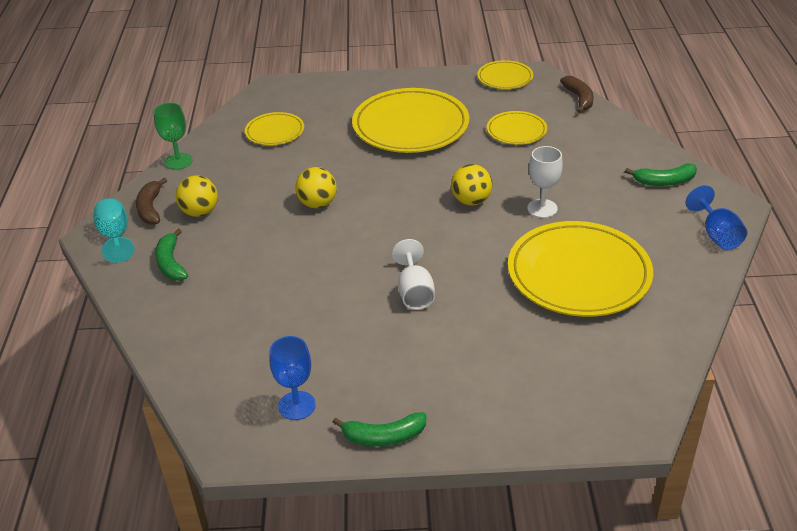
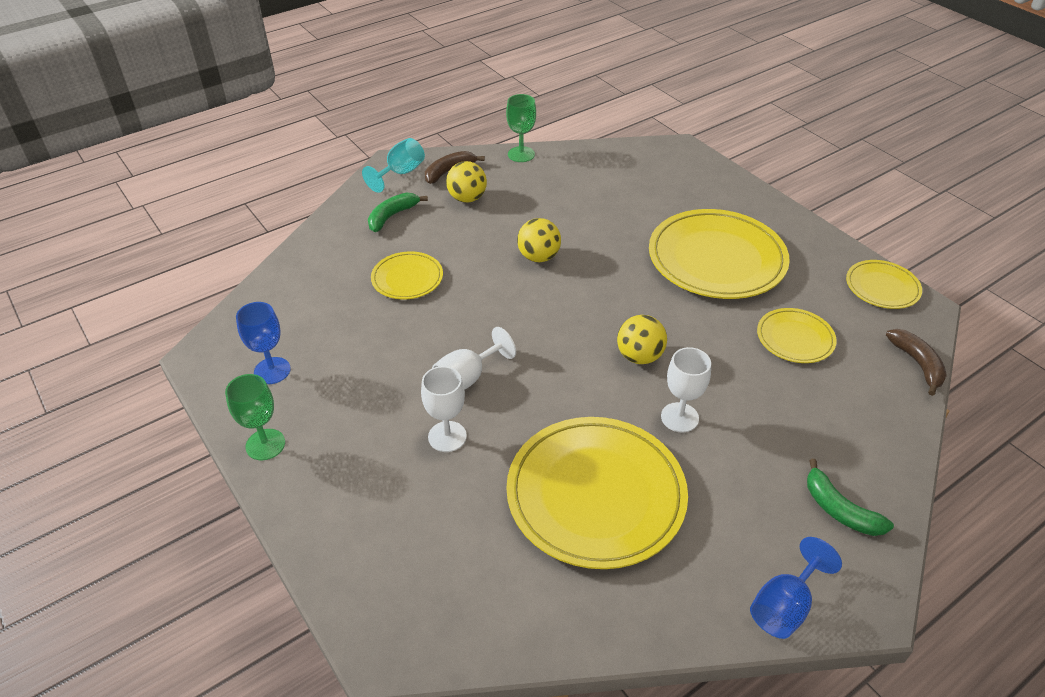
camera: 55 degrees right, 5 degrees up
(275, 132) = (615, 183): yellow plate -> yellow plate (407, 278)
(383, 436) = (265, 444): green banana -> green goblet
(466, 325) = (447, 436): none -> white goblet
(579, 99) = (917, 364): brown banana -> brown banana turned 60 degrees counterclockwise

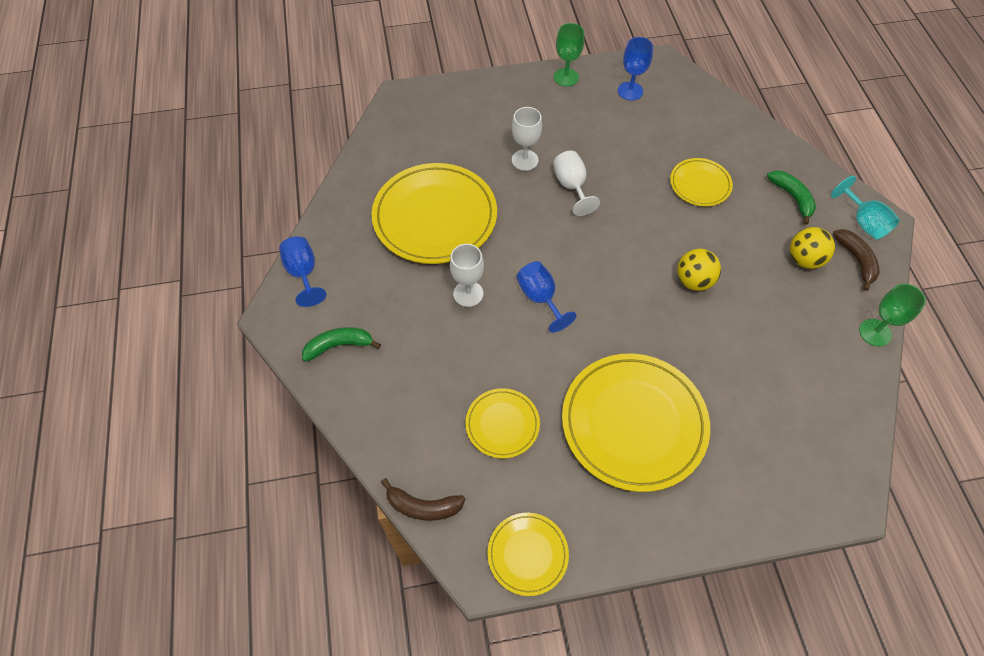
camera: 115 degrees right, 15 degrees up
(639, 356) = (540, 298): yellow ball -> blue goblet

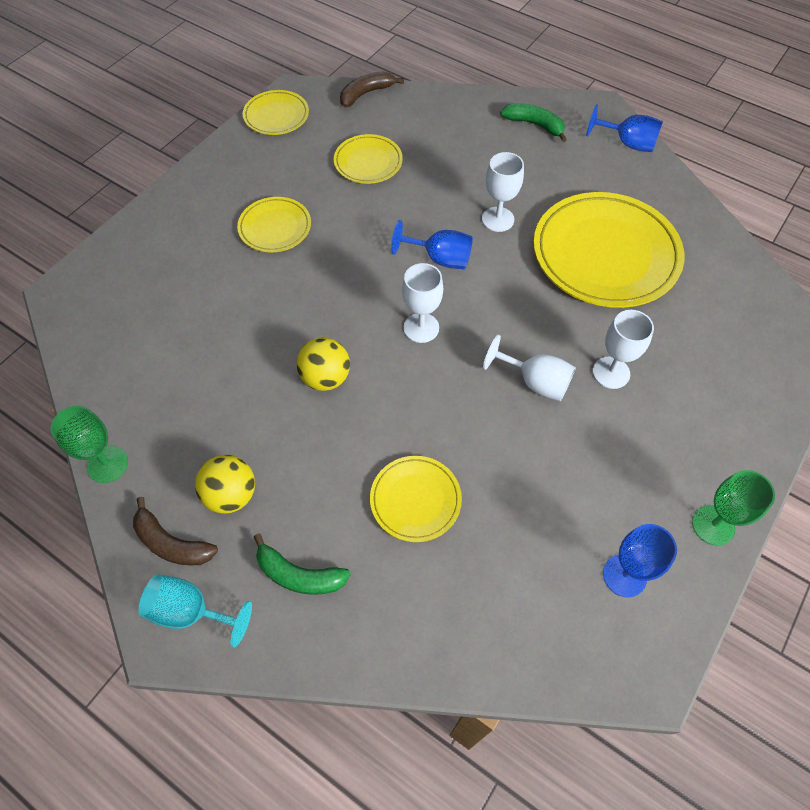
camera: 135 degrees right, 0 degrees up
(339, 345) = (534, 125): green banana -> green banana turned 90 degrees counterclockwise
(603, 264) = (421, 328): none -> white goblet
(633, 423) = (275, 227): yellow plate -> yellow plate, size x0.51

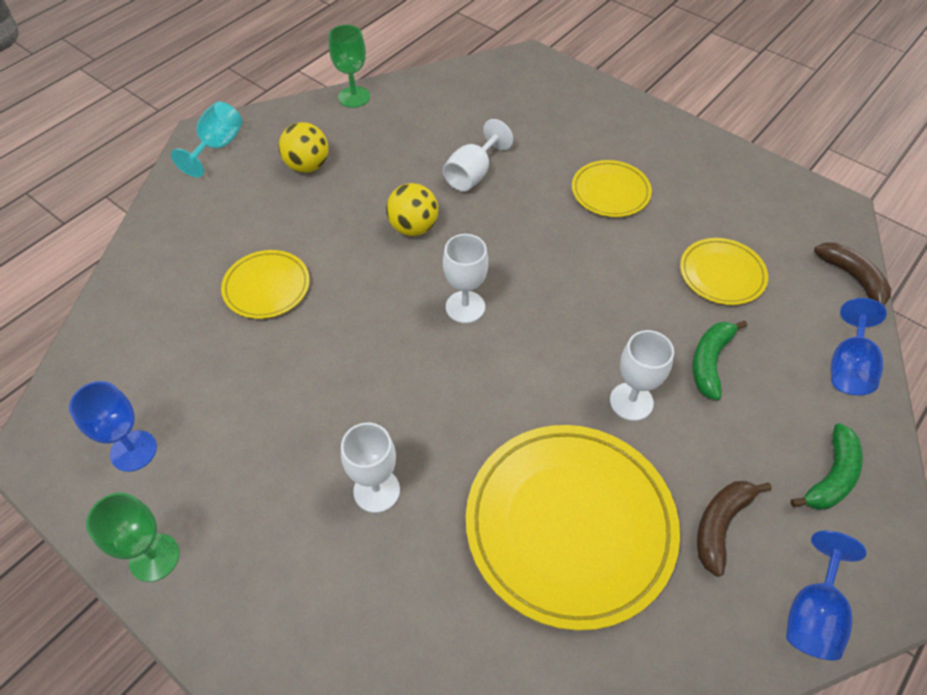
camera: 95 degrees right, 5 degrees down
(172, 543) = (276, 134): brown banana -> brown banana (720, 525)
(276, 116) = (790, 193): yellow plate -> none
(299, 575) = (224, 206): green banana -> green banana (710, 362)
(440, 259) = (564, 333): blue goblet -> blue goblet (848, 366)
(535, 382) = (377, 406): white goblet -> white goblet (473, 174)

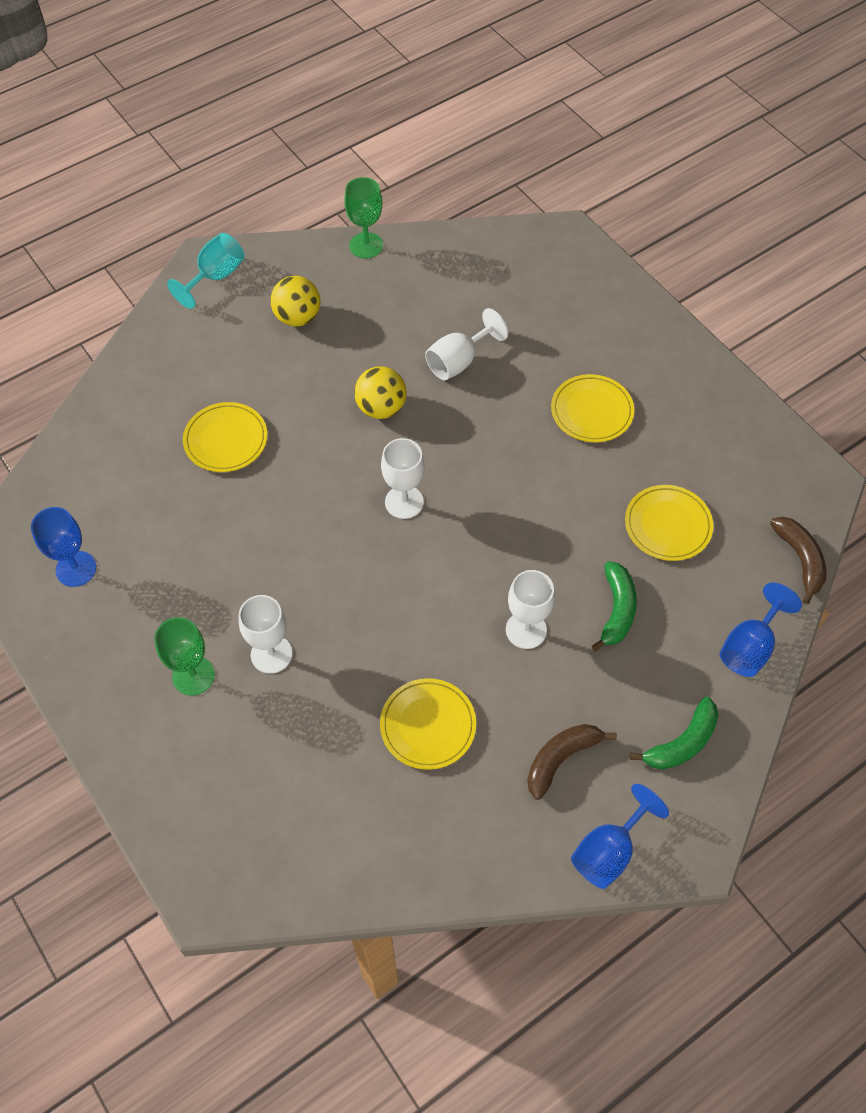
camera: 15 degrees right, 5 degrees up
(154, 557) = (75, 664): green goblet -> green goblet (193, 676)
(570, 525) = (428, 725): yellow plate -> yellow plate, size x0.51
(710, 362) = (616, 610): green banana -> green banana turned 150 degrees clockwise

